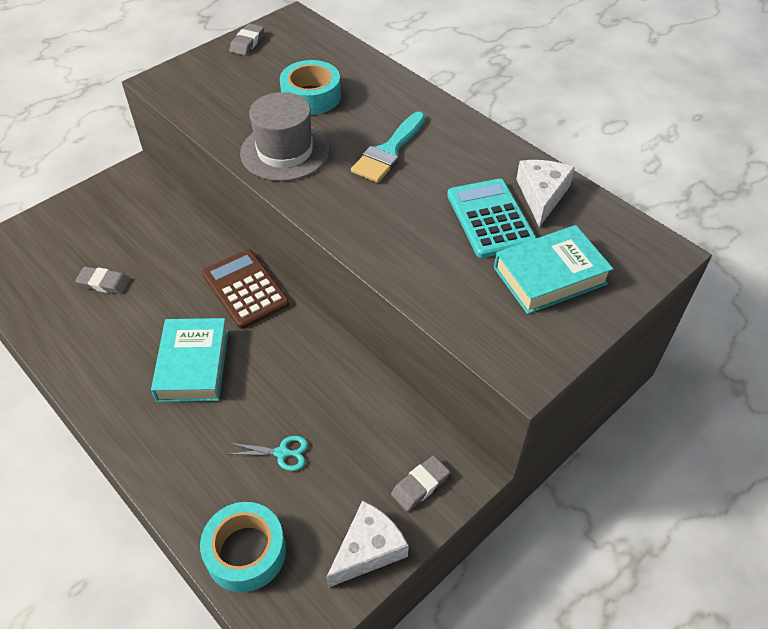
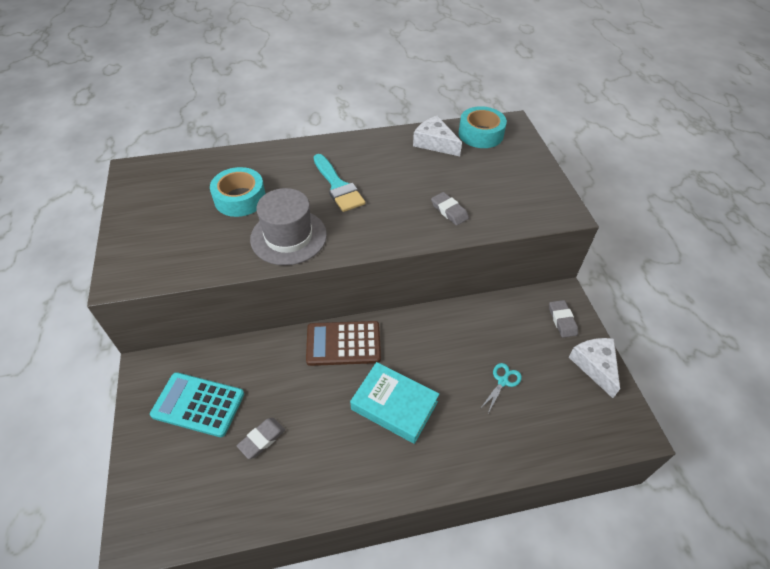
camera: 60 degrees left, 0 degrees up
(246, 552) = (570, 434): turquoise tape -> turquoise tape (480, 134)
(247, 43) = (132, 207): grey eraser -> grey eraser (449, 211)
(490, 219) = (438, 171): turquoise calculator -> turquoise calculator (198, 404)
(550, 276) = (501, 170): turquoise book -> none

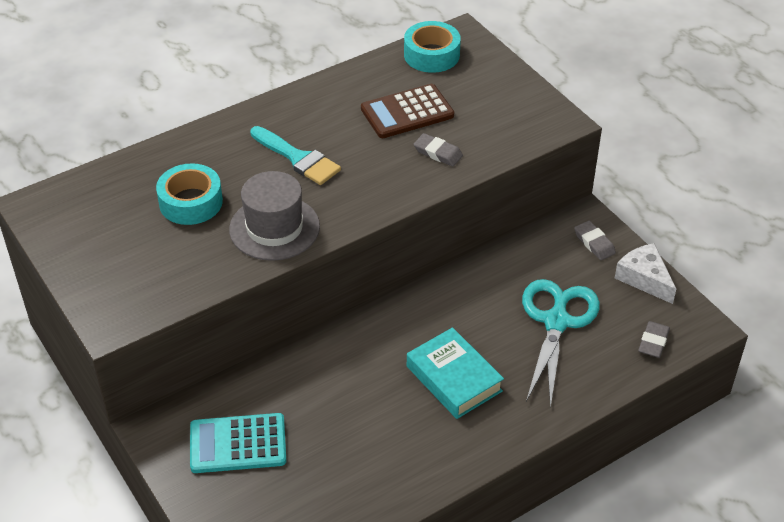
camera: 20 degrees left, 5 degrees down
(262, 439) = (329, 453): grey eraser -> grey eraser (653, 342)
(343, 344) = (367, 336): brown calculator -> brown calculator (407, 112)
(394, 405) = (454, 378): turquoise book -> turquoise book turned 45 degrees clockwise
(434, 143) = (383, 79): white cheese -> none
(503, 381) = (556, 321): turquoise scissors -> turquoise scissors, size x2.37

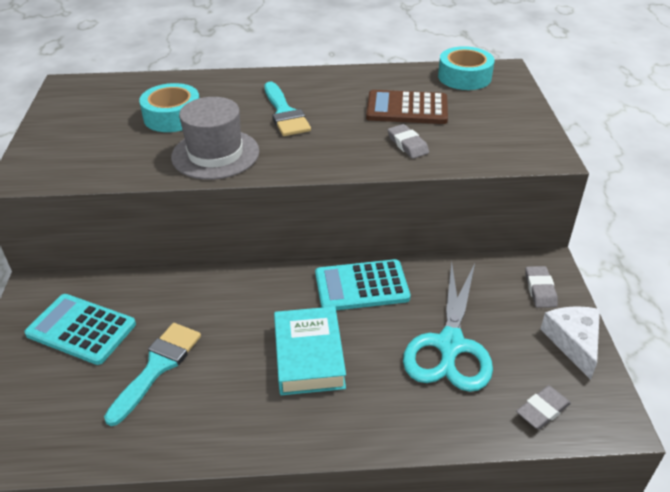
camera: 30 degrees right, 5 degrees down
(337, 443) = (158, 367): none -> turquoise brush
(450, 300) = (361, 286): none -> turquoise calculator
(556, 321) = (450, 345): turquoise scissors -> turquoise scissors turned 150 degrees clockwise

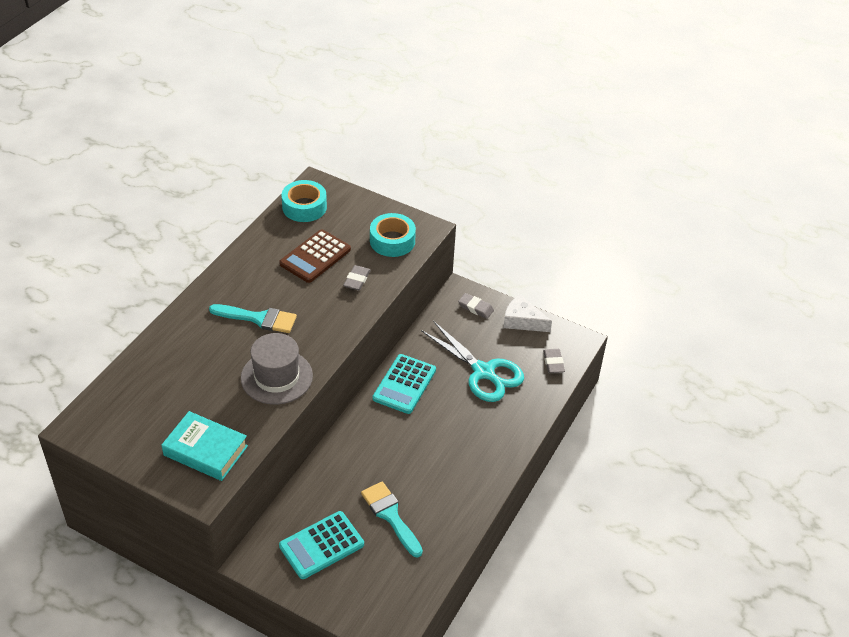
camera: 60 degrees left, 5 degrees up
(172, 116) = (200, 380): turquoise tape -> turquoise tape (392, 241)
(309, 356) = (441, 438): turquoise book -> turquoise book (205, 450)
(407, 144) = (357, 280): grey eraser -> grey eraser turned 75 degrees counterclockwise

